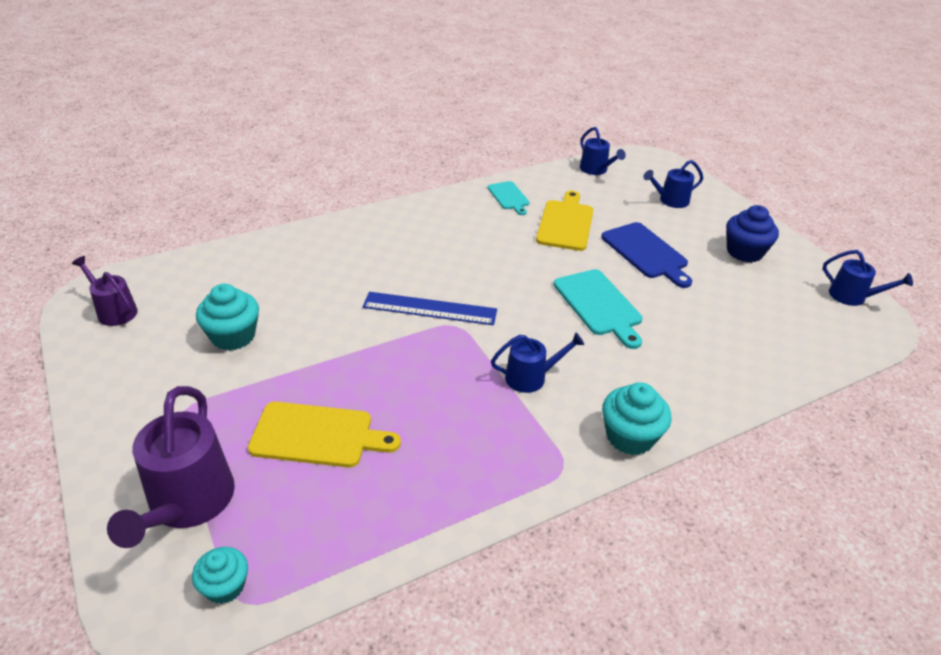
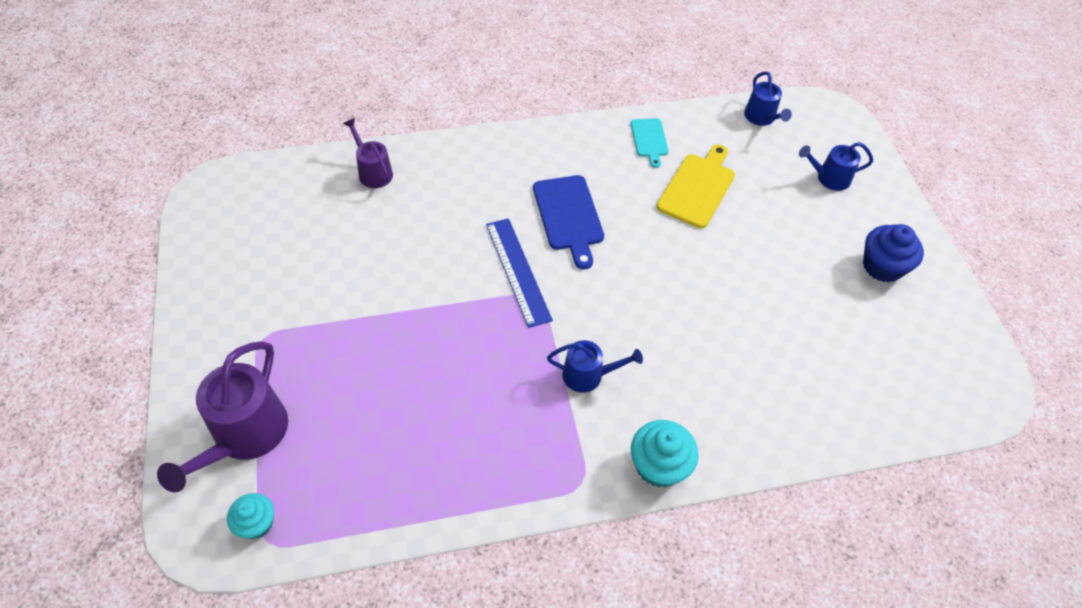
camera: 15 degrees right, 15 degrees up
(114, 311) = (227, 212): purple watering can -> purple watering can (373, 172)
(233, 336) = (325, 264): turquoise cupcake -> none
(317, 435) = (371, 393): yellow cutting board -> none
(430, 308) = (518, 271): blue ruler -> blue ruler turned 45 degrees clockwise
(599, 305) = (691, 303): turquoise cutting board -> none
(646, 253) = (770, 245): blue cutting board -> blue cutting board (569, 216)
(852, 297) = (978, 352): blue watering can -> none

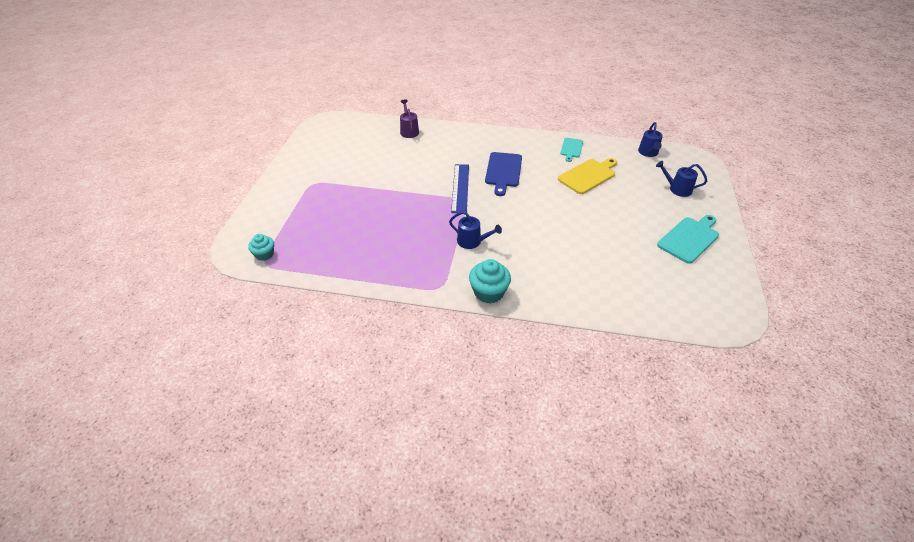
camera: 25 degrees right, 10 degrees down
(245, 435) = (281, 219): purple watering can -> none
(882, 266) = (689, 238): blue cupcake -> turquoise cutting board

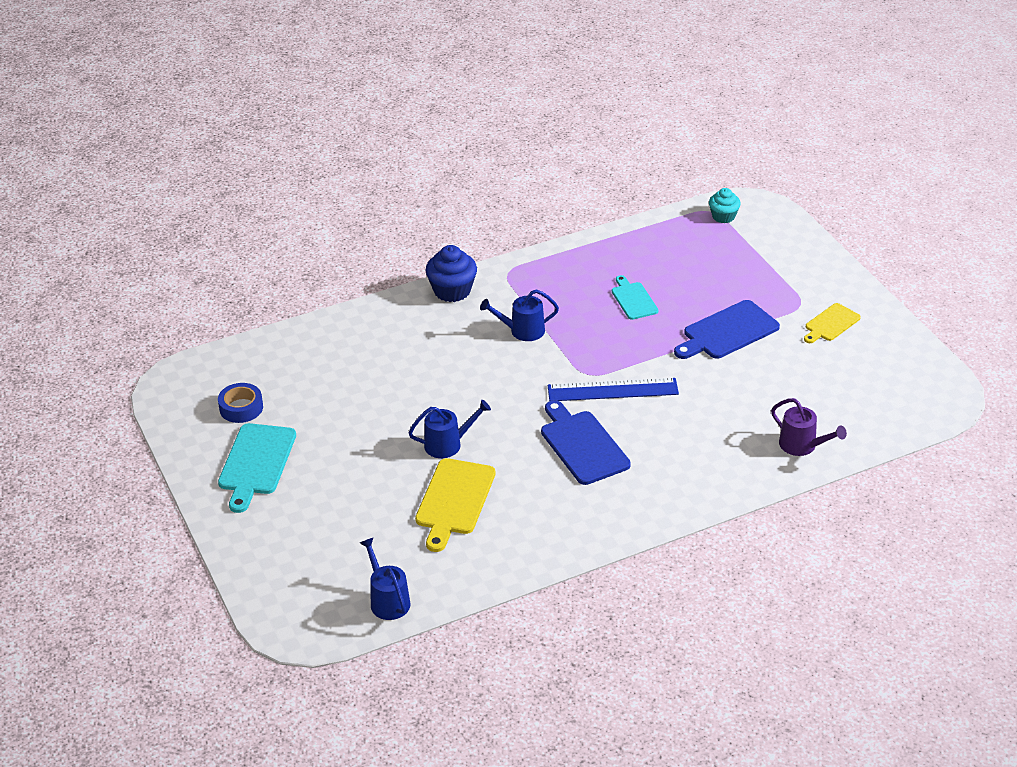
camera: 145 degrees right, 5 degrees down
(316, 168) = (831, 324): none -> yellow cutting board
(368, 188) = (727, 332): none -> blue cutting board
(460, 188) = (612, 390): blue ruler -> blue ruler turned 60 degrees counterclockwise
(489, 292) = (452, 291): turquoise cupcake -> blue cupcake
(571, 148) = (519, 543): turquoise cutting board -> turquoise cutting board (633, 299)
(677, 189) = (306, 542): blue watering can -> blue watering can (447, 444)
(687, 277) = (241, 408): none -> blue tape

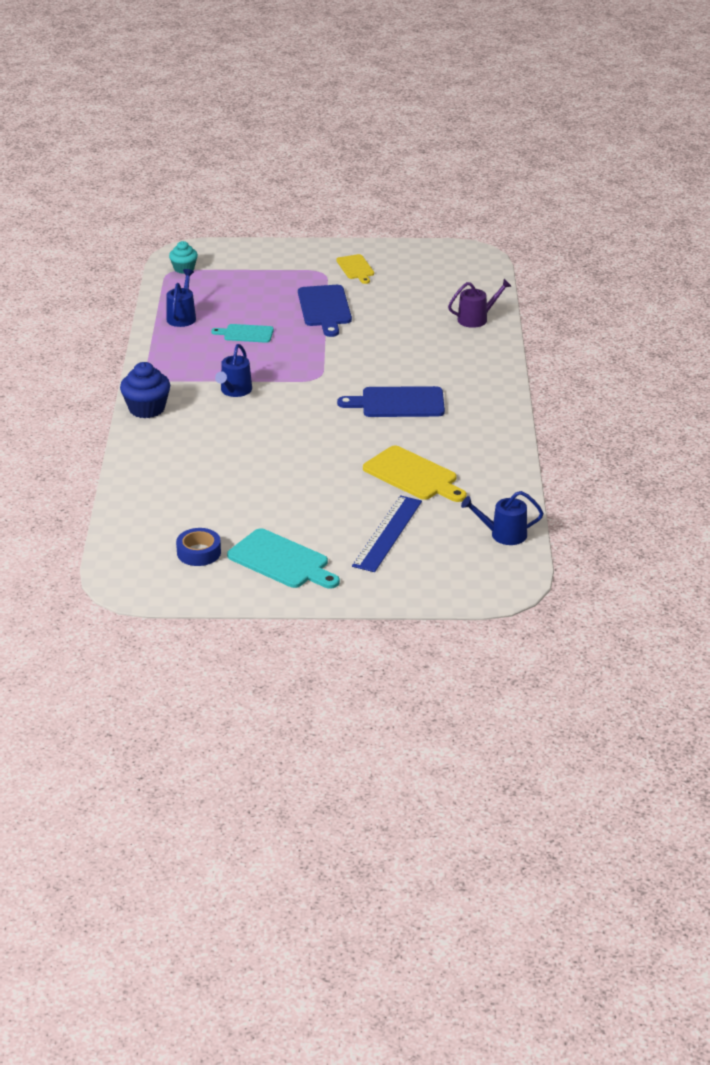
camera: 65 degrees left, 5 degrees down
(447, 444) = (343, 461): blue watering can -> blue watering can (182, 317)
(612, 390) = (346, 373): blue ruler -> blue ruler (387, 533)

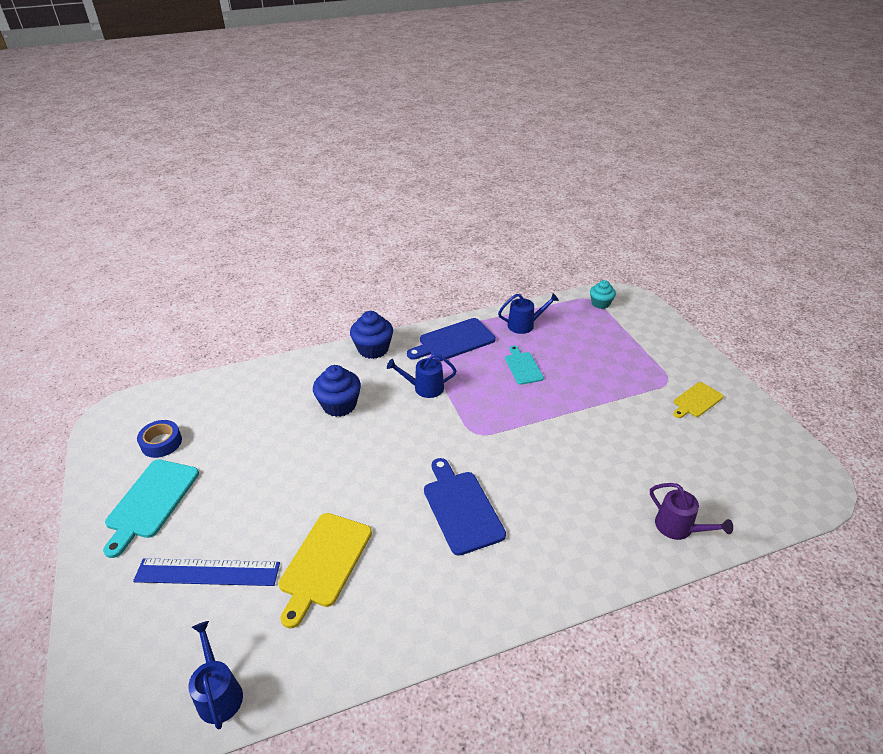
camera: 70 degrees right, 5 degrees up
(222, 441) = (339, 405): none -> blue cupcake
(325, 308) = (603, 402): blue cutting board -> blue cutting board (454, 341)

